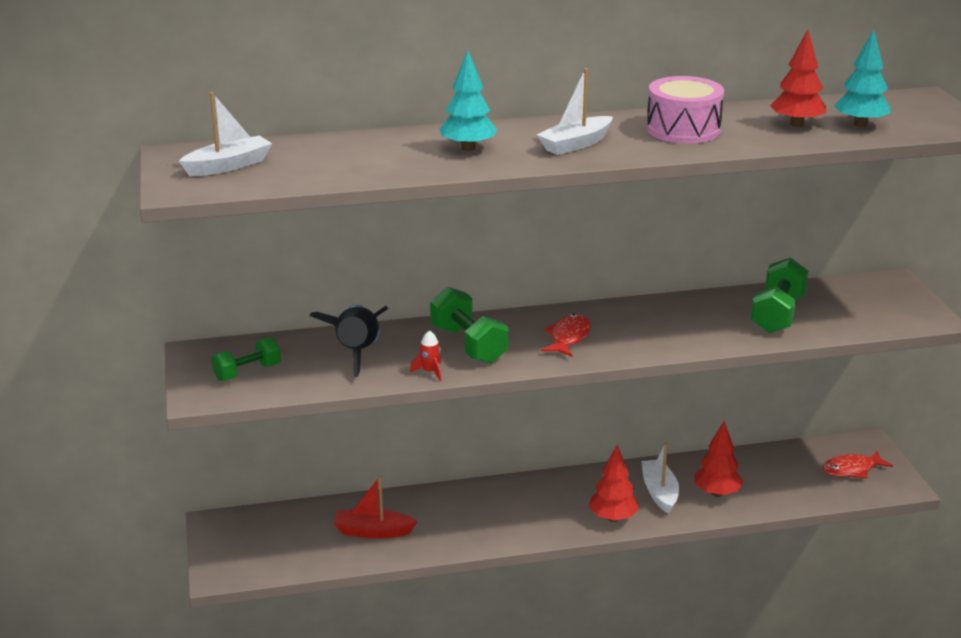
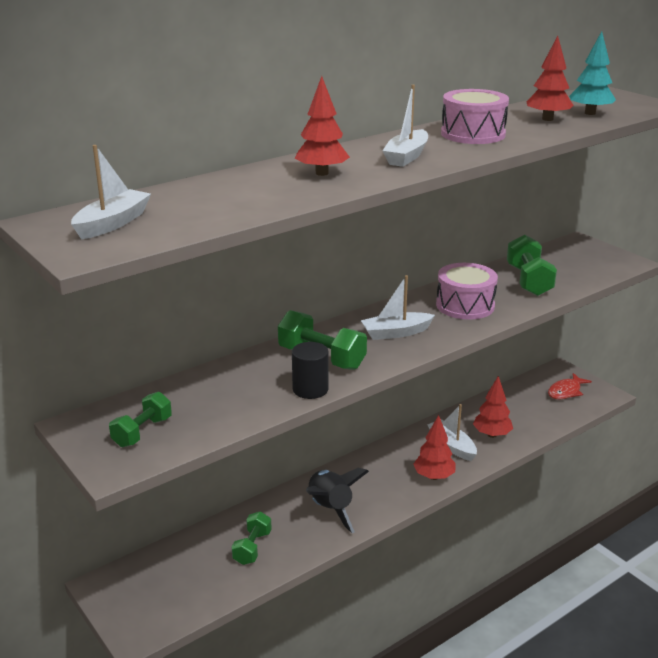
camera: 25 degrees left, 0 degrees up
(356, 353) = (231, 388): black rocket -> black rocket (330, 509)
(373, 531) = (252, 548): red boat -> green dumbbell
(430, 372) = (310, 389): red rocket -> black cylinder
(468, 148) = (322, 173): turquoise tree -> red tree
(568, 337) = (396, 333): red fish -> white boat
(673, 325) = (465, 305): none -> pink drum

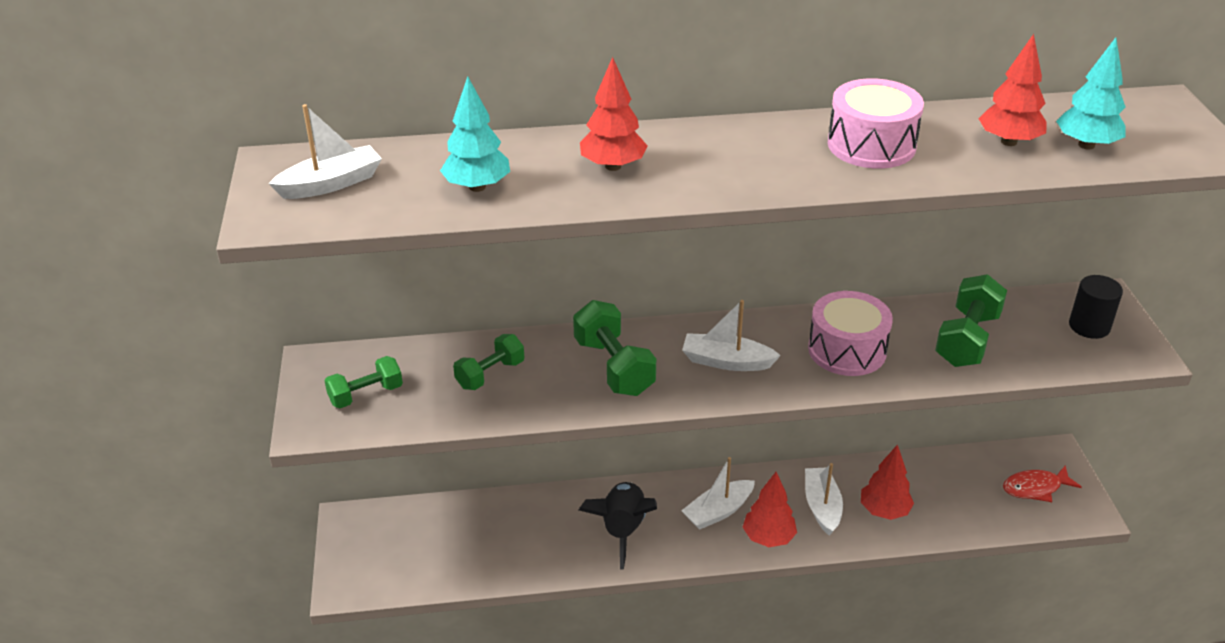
camera: 30 degrees right, 10 degrees up
(236, 201) = (477, 187): none -> turquoise tree
(252, 548) = (511, 541): green dumbbell -> green dumbbell (490, 374)
(310, 389) = (566, 404): black cylinder -> black cylinder (1089, 326)
(406, 156) = (741, 164): white boat -> white boat (718, 511)

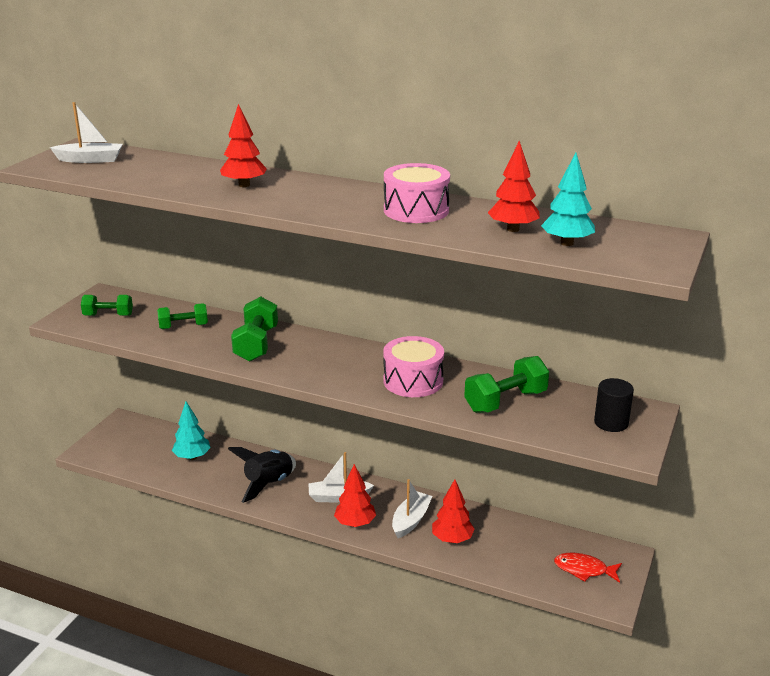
camera: 30 degrees right, 10 degrees down
(477, 187) = (158, 177): turquoise tree -> turquoise tree (192, 457)
(727, 361) = (327, 363): white boat -> none

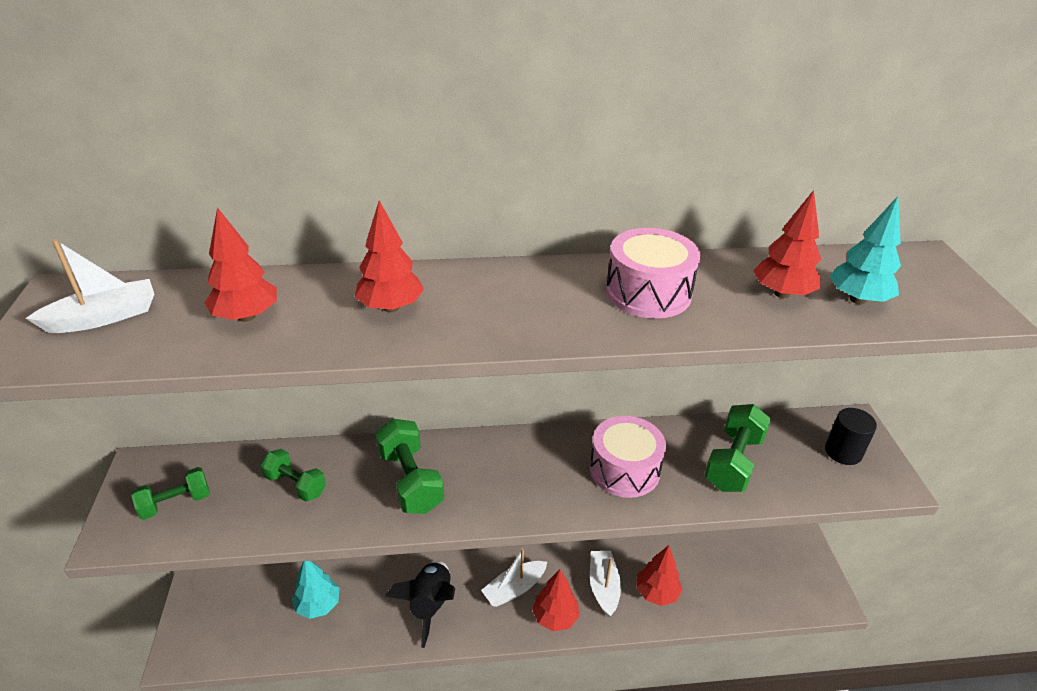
camera: 30 degrees left, 10 degrees up
(161, 173) = (247, 316): none -> red tree
(183, 326) = (296, 485): green dumbbell -> green dumbbell turned 75 degrees clockwise
(584, 570) = (786, 574): red fish -> none

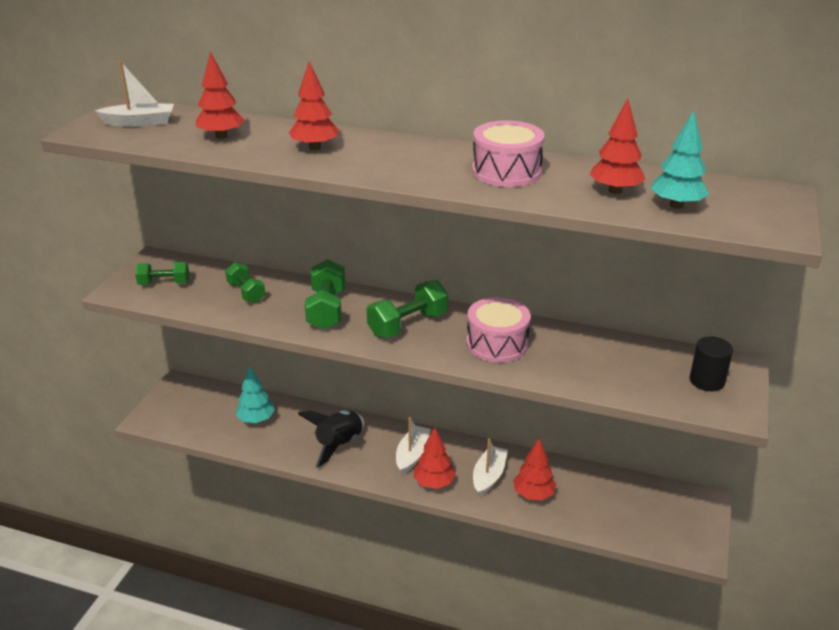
camera: 25 degrees right, 5 degrees down
(514, 589) = (412, 455): white boat -> white boat turned 120 degrees clockwise
(733, 462) = (596, 362): green dumbbell -> green dumbbell (408, 325)

